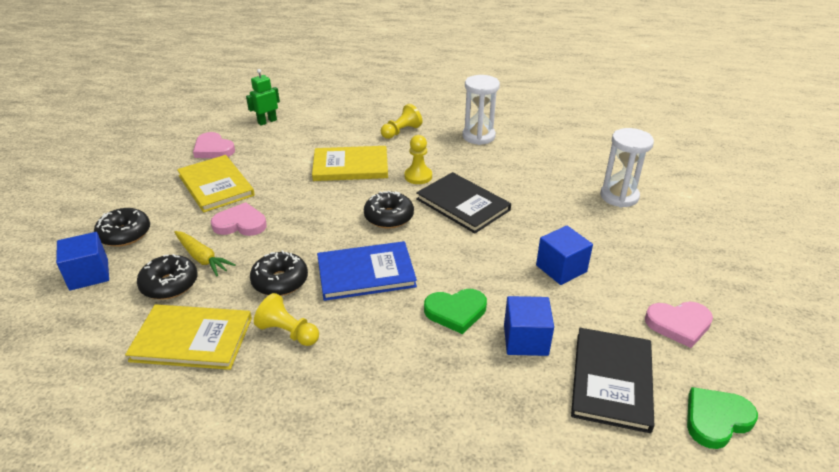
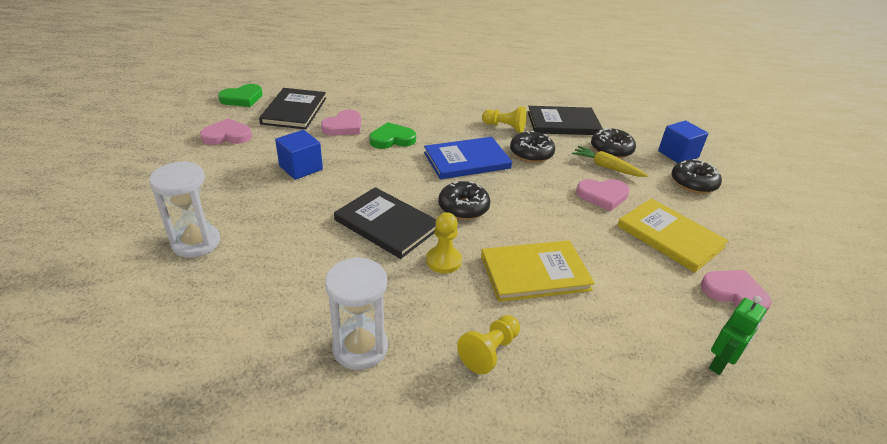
camera: 170 degrees right, 0 degrees up
(192, 339) = (563, 123): yellow book -> black book
(525, 340) = (344, 126): blue cube -> pink heart

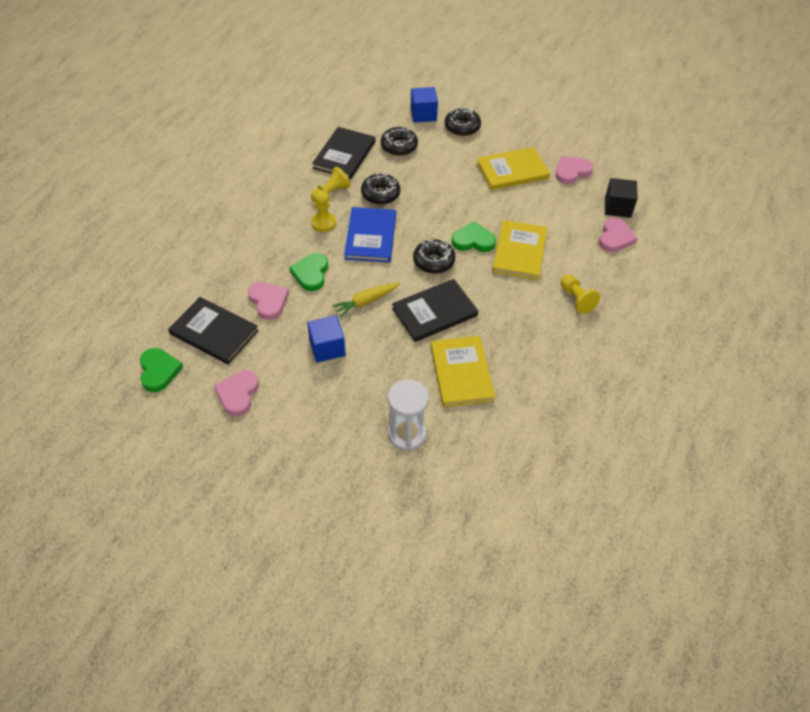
camera: 65 degrees left, 15 degrees up
(302, 265) = (461, 372): none -> yellow book
(360, 348) = (552, 359): white hourglass -> none
(443, 261) = (489, 293): yellow pawn -> yellow pawn (323, 223)
(520, 230) = (473, 240): none -> green heart
(602, 196) = (454, 180): pink heart -> pink heart (615, 237)
(606, 167) = (420, 161): yellow carrot -> yellow carrot (366, 302)
(720, 363) = (617, 207): green robot -> black cube

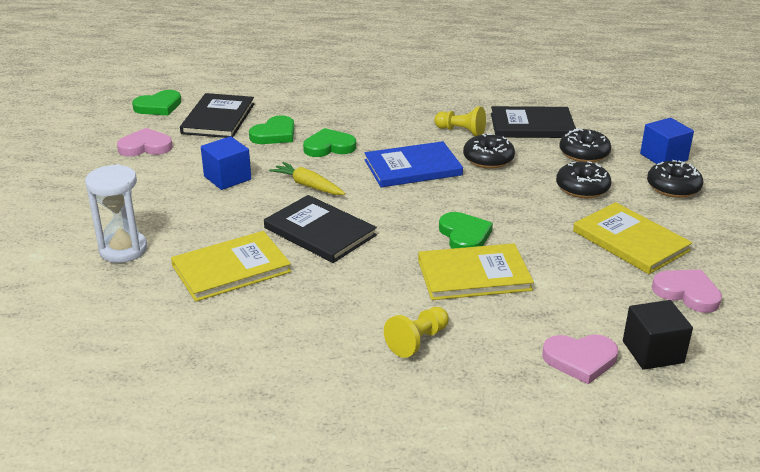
camera: 70 degrees right, 20 degrees down
(268, 301) = (274, 134): pink heart -> green heart
(323, 223) = (411, 137): yellow pawn -> none
(433, 261) = (404, 215): black donut -> black donut (582, 188)

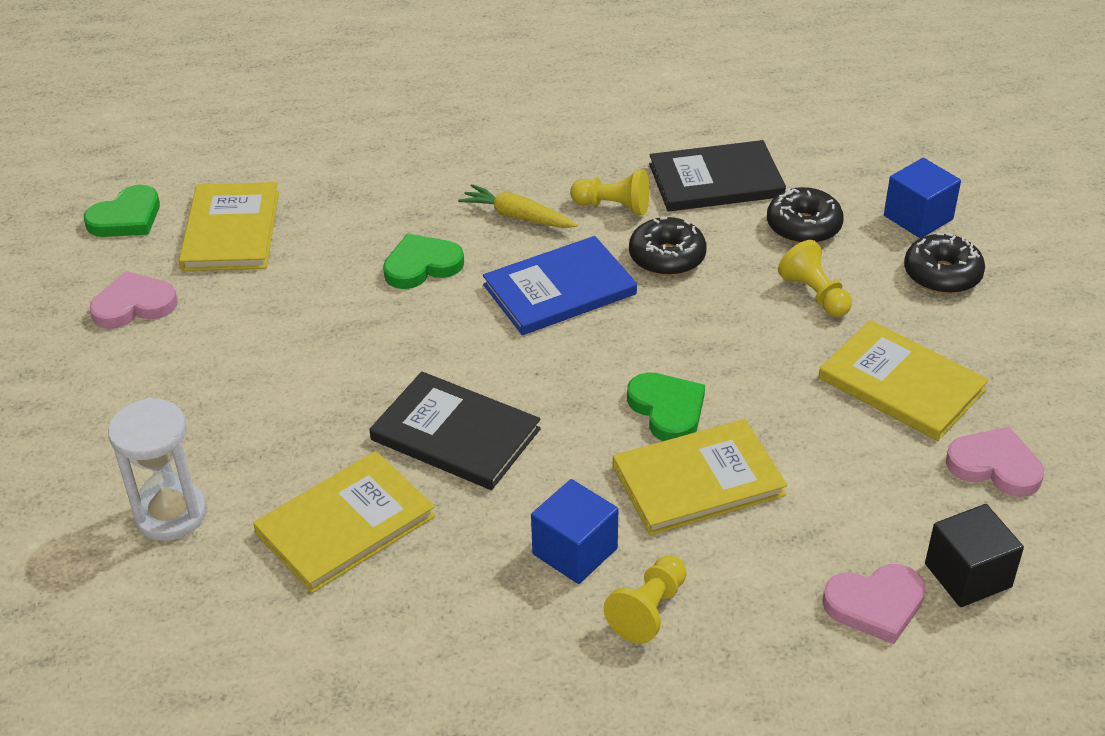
camera: 10 degrees left, 10 degrees up
(218, 118) = (231, 230): black book -> yellow book
(227, 178) = (284, 350): blue cube -> blue cube (575, 551)
(274, 134) = (330, 251): green heart -> none
(308, 185) = (412, 348): yellow carrot -> yellow carrot (517, 216)
(582, 188) = (815, 294): black donut -> yellow pawn

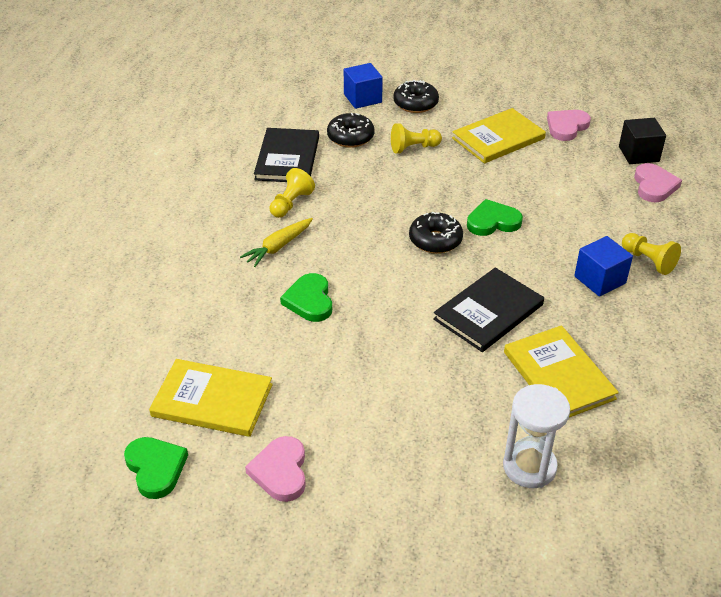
camera: 75 degrees left, 0 degrees up
(559, 289) = (365, 242): blue book -> none
(667, 257) = (354, 193): black donut -> black donut (435, 240)
(698, 480) = (554, 223): yellow book -> none

